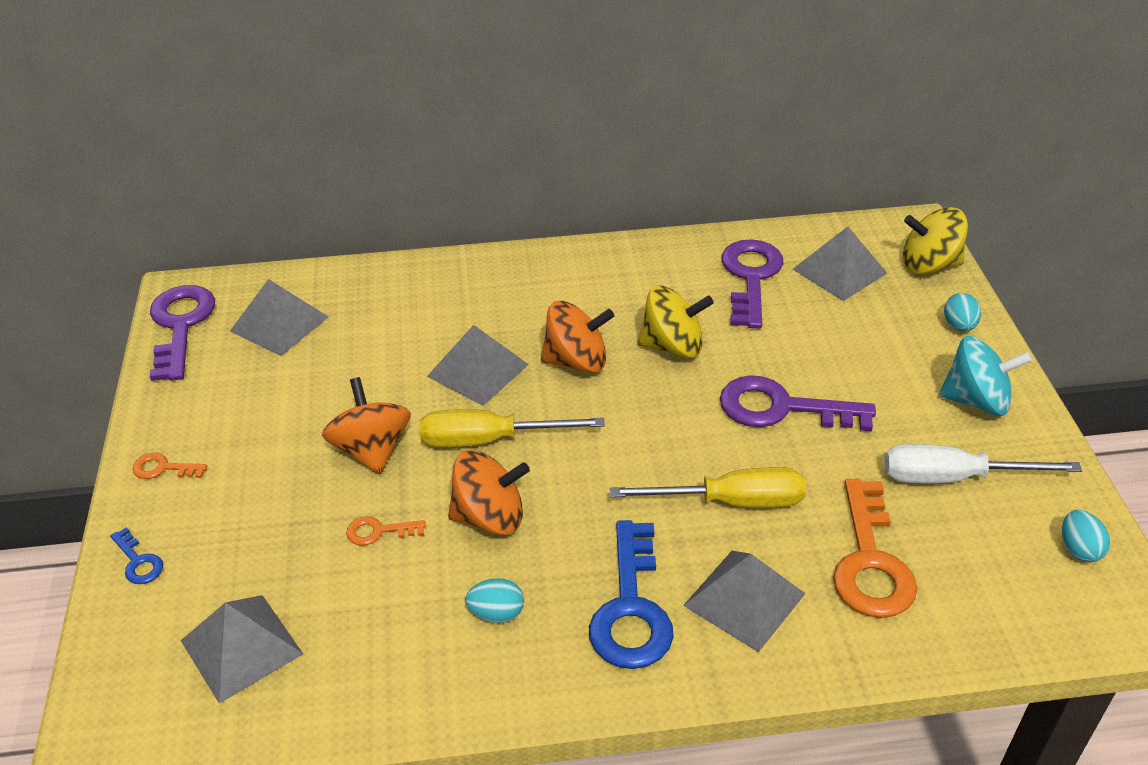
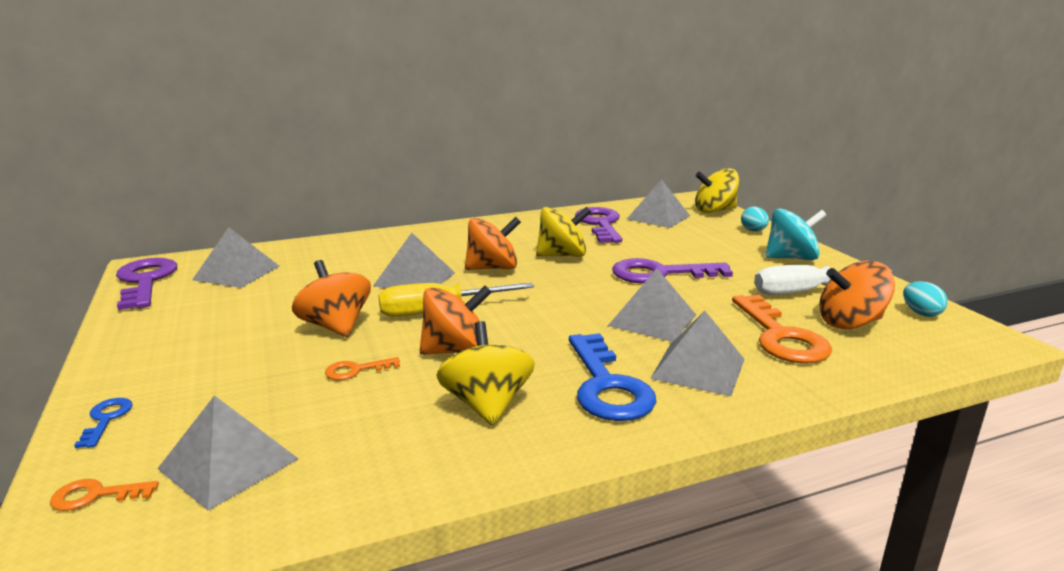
camera: 15 degrees left, 20 degrees down
(138, 561) = (106, 419): blue key -> blue key turned 135 degrees counterclockwise
(163, 468) = (132, 358): orange key -> orange key (96, 495)
(496, 613) = (487, 405): turquoise egg -> yellow spinning top
(730, 501) = (652, 320): yellow screwdriver -> grey pyramid
(973, 551) = (850, 323): none -> orange spinning top

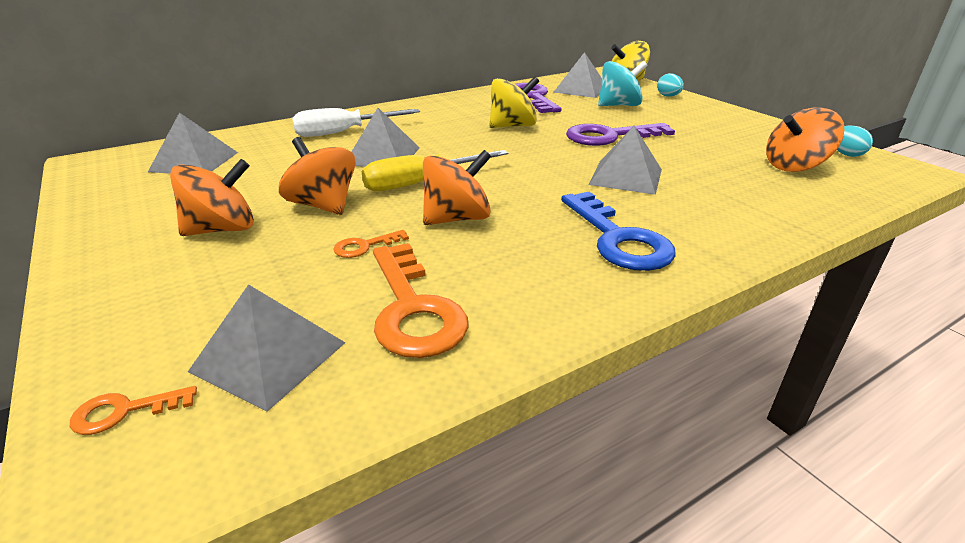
camera: 10 degrees left, 10 degrees up
(106, 419) = (104, 324): blue key -> none
(145, 281) = (95, 176): purple key -> none
(487, 405) = (514, 268): yellow spinning top -> none
(492, 268) = (453, 141): orange spinning top -> orange spinning top (222, 229)
(698, 368) = (691, 216): grey pyramid -> none
(781, 336) = (745, 182): orange key -> orange key (413, 309)
(791, 258) = (713, 116): turquoise spinning top -> turquoise spinning top (619, 105)
(805, 291) = (742, 143): white screwdriver -> white screwdriver (343, 132)

